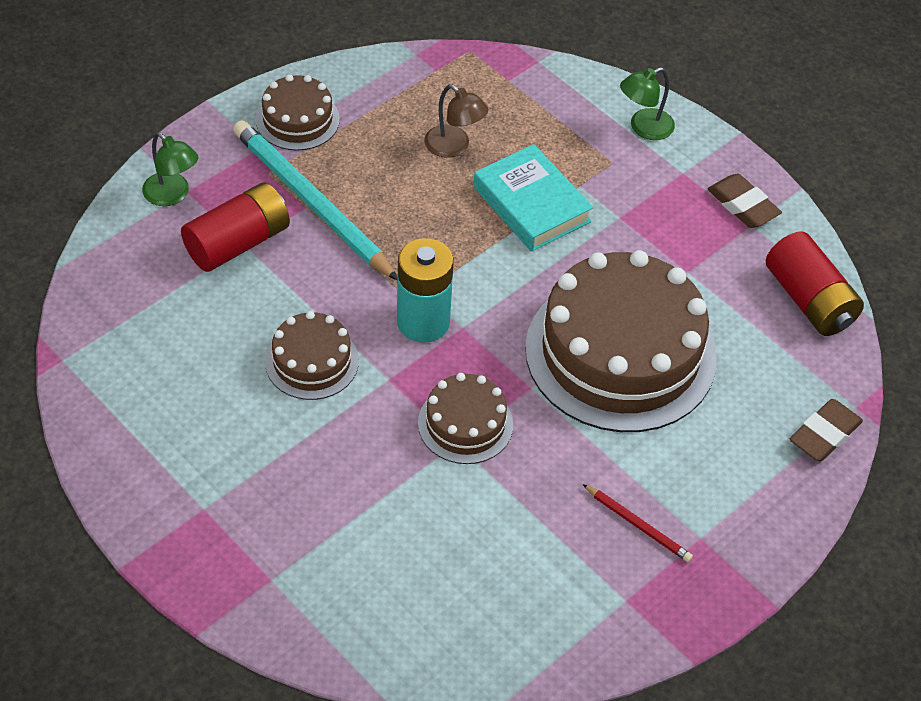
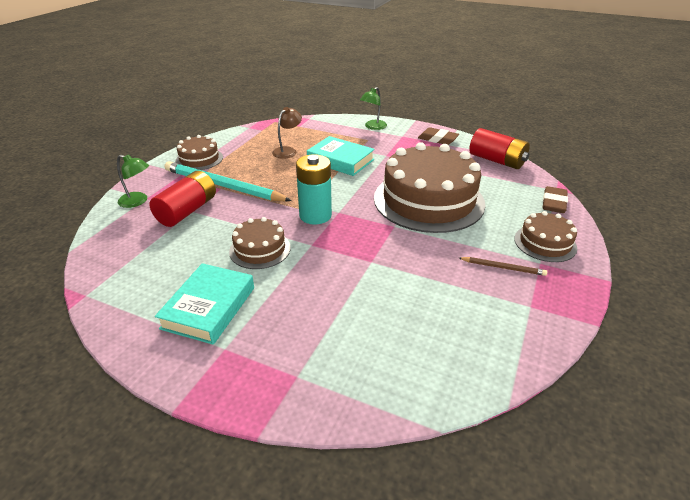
camera: 20 degrees left, 15 degrees down
(206, 439) = (209, 308): none -> turquoise book
(454, 147) = (288, 151): brown lamp -> brown lamp turned 75 degrees counterclockwise
(465, 424) = (370, 251): brown cake -> brown cake (545, 243)
(638, 525) = (503, 267): red pencil -> brown pencil

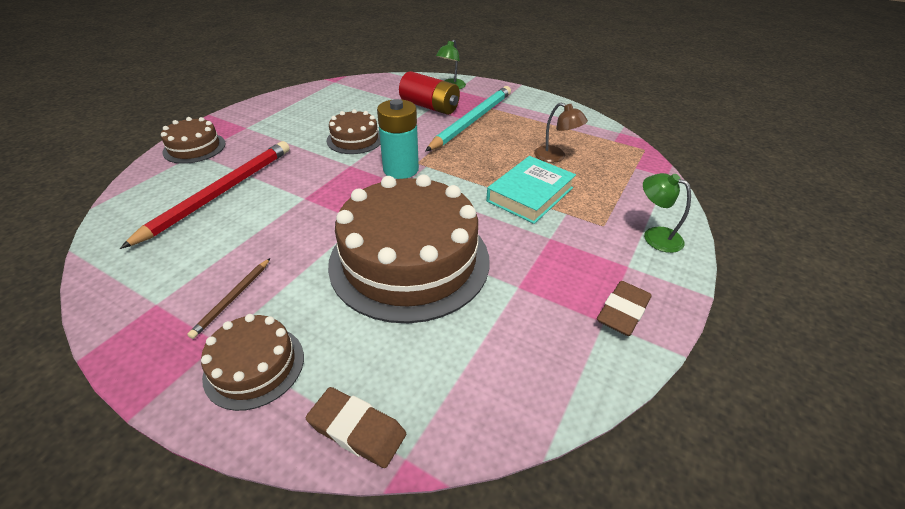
camera: 95 degrees right, 5 degrees up
(199, 159) = (530, 107): brown cake -> brown cake (194, 148)
(209, 308) = (292, 120): turquoise book -> none
(378, 320) = (220, 193): none -> red pencil
(496, 161) = (536, 386): red battery -> none

